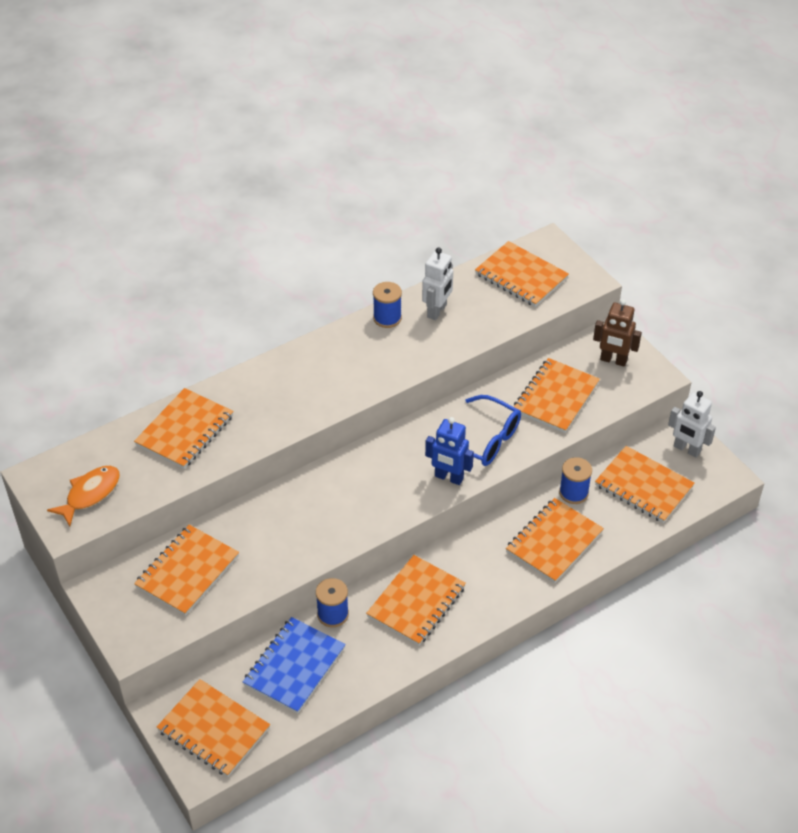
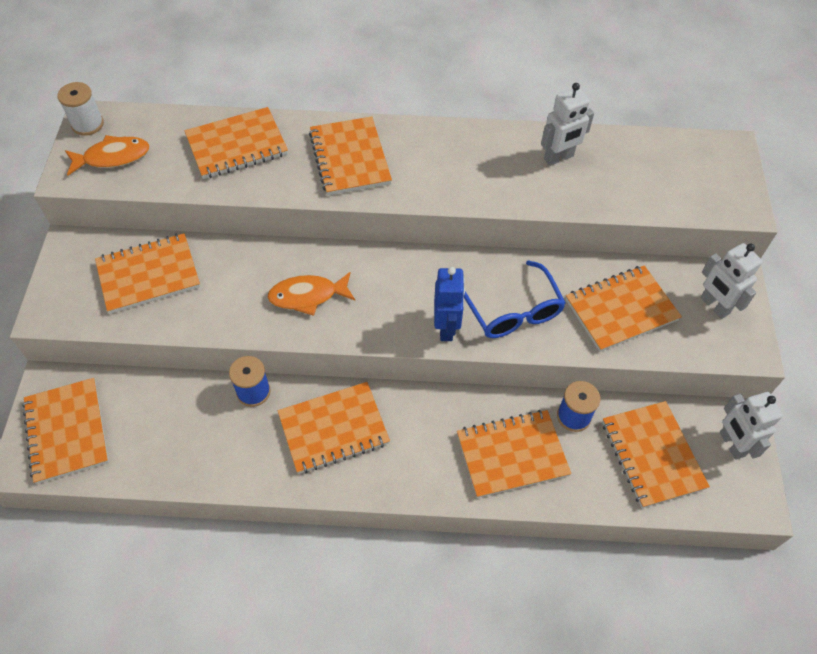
camera: 35 degrees right, 10 degrees up
(39, 481) = (88, 124): none -> white spool
(294, 666) = (179, 419): blue notebook -> none
(328, 514) = (308, 296): none -> orange fish
(387, 318) = (505, 139): blue spool -> none
(448, 477) = (446, 328): blue robot -> blue robot turned 150 degrees counterclockwise
(521, 276) = (673, 167): orange notebook -> orange notebook (350, 158)
(613, 360) = (714, 306): brown robot -> white robot

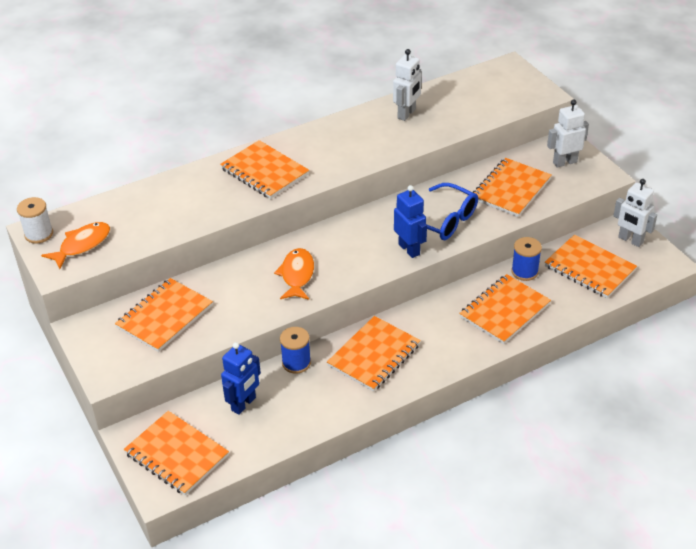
camera: 30 degrees left, 15 degrees down
(169, 410) = (244, 404): none -> blue robot
(237, 145) = (173, 198): orange notebook -> none
(308, 296) = (297, 275): orange fish -> orange fish turned 135 degrees clockwise
(714, 306) = (564, 162): white robot -> white robot turned 135 degrees clockwise

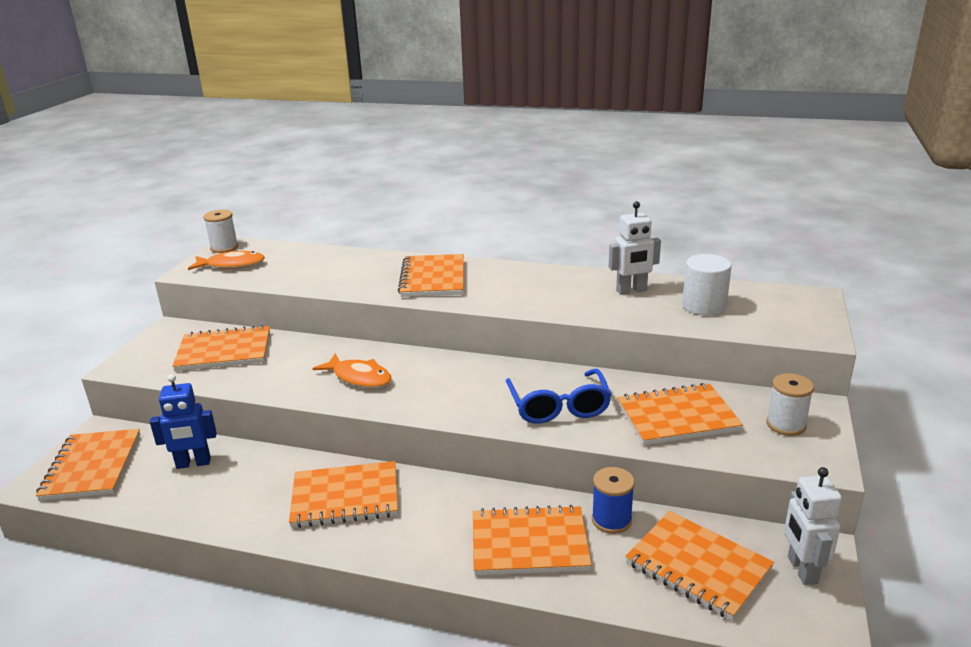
camera: 45 degrees right, 15 degrees down
(296, 363) = (281, 459): blue spool -> none
(297, 275) = (359, 377): orange fish -> orange fish turned 75 degrees clockwise
(409, 249) = (484, 412): blue robot -> none
(462, 104) = (704, 306): none -> white cylinder
(564, 162) = (786, 425): white robot -> white spool
(589, 268) = (698, 566): orange notebook -> orange notebook turned 45 degrees counterclockwise

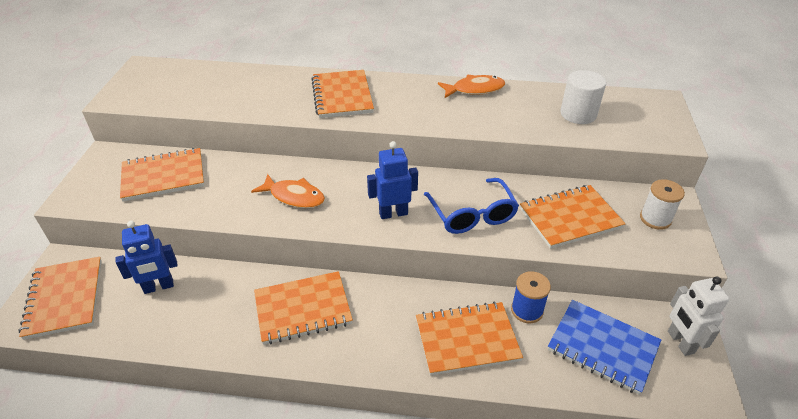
camera: 10 degrees left, 15 degrees up
(224, 247) = (139, 69): white spool -> none
(232, 265) = (152, 89): orange fish -> orange fish (474, 89)
(466, 400) = (393, 213): none -> blue robot
(631, 291) = (515, 101): white robot -> none
(698, 566) = (602, 347): orange notebook -> blue notebook

